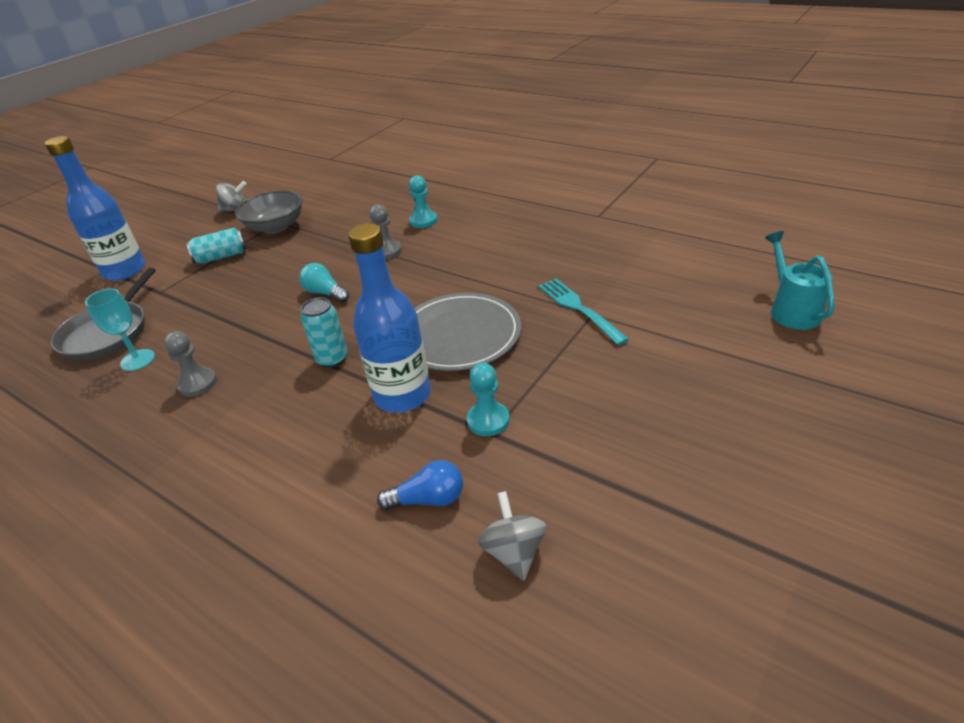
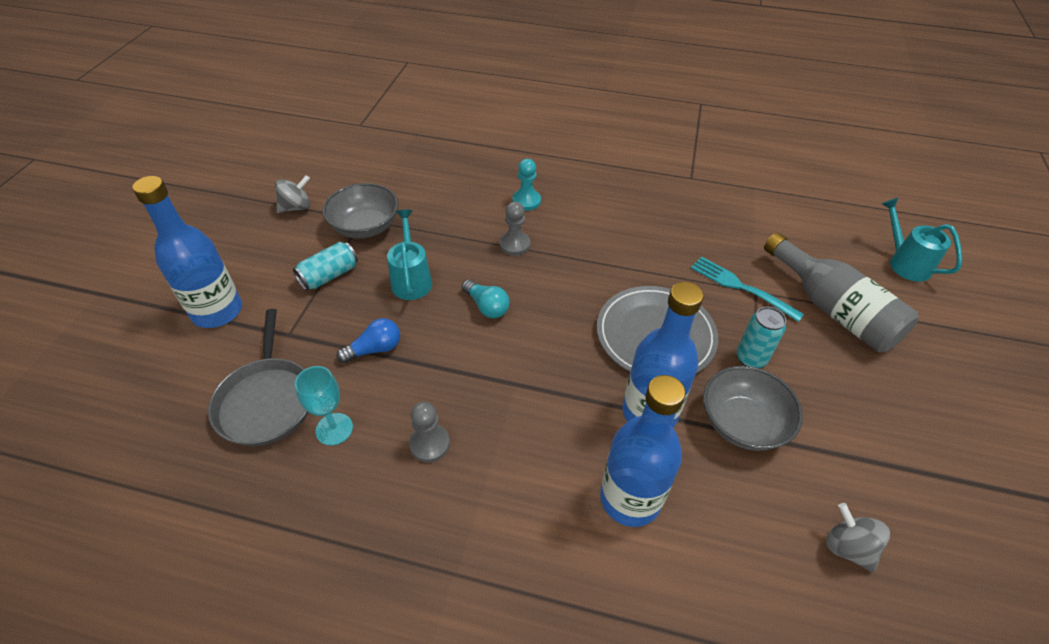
camera: 25 degrees left, 10 degrees up
(281, 266) = (411, 279): none -> turquoise watering can
(325, 293) = (486, 306): turquoise light bulb -> turquoise light bulb turned 150 degrees counterclockwise
(328, 459) = (630, 499): none -> blue bottle
(332, 359) = (552, 385): turquoise can -> turquoise can (751, 358)
(428, 499) = (747, 517): blue light bulb -> blue light bulb (374, 349)
(488, 420) = (742, 423): turquoise pawn -> grey bowl
(668, 340) = (833, 309): none -> grey bottle

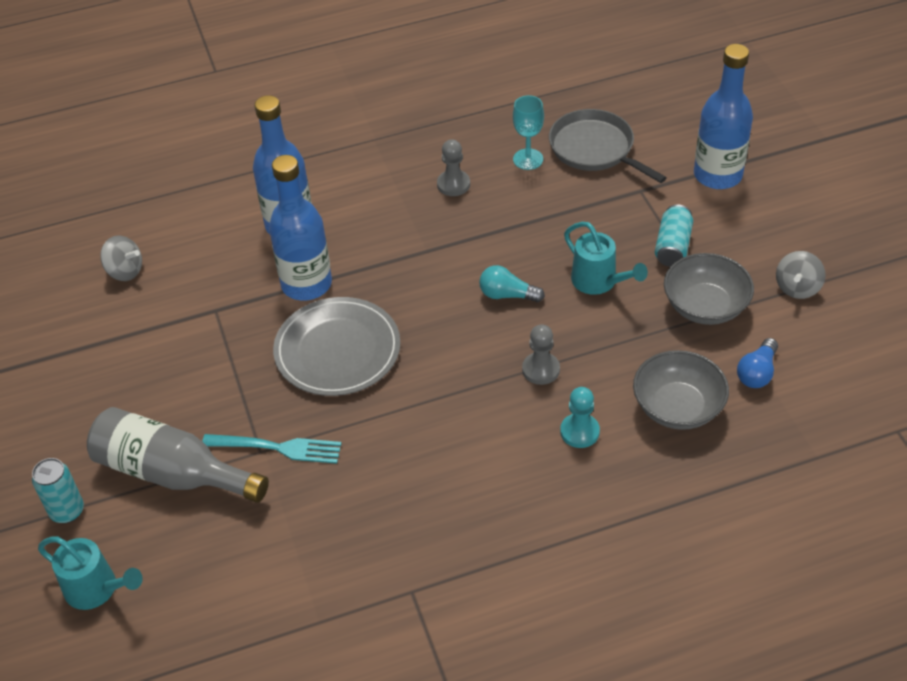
camera: 150 degrees right, 0 degrees up
(374, 349) = (561, 216): blue light bulb -> blue light bulb (757, 373)
(742, 423) = (227, 314): grey bowl -> grey bowl (677, 407)
(751, 358) = (239, 374): turquoise can -> turquoise can (67, 511)

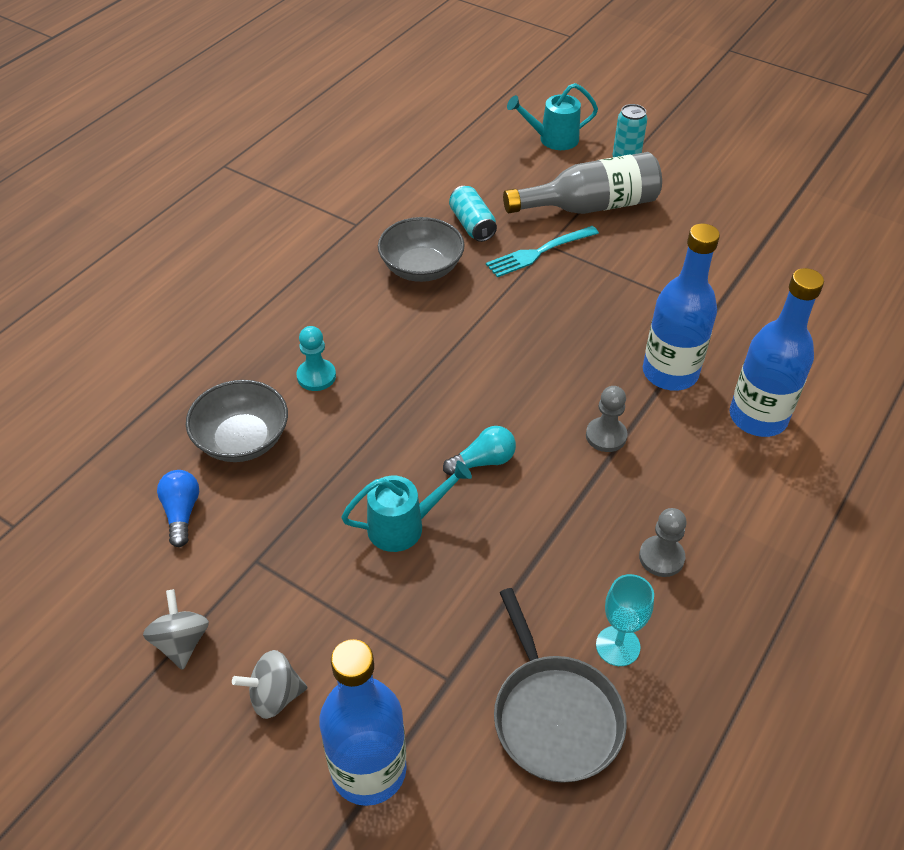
camera: 140 degrees right, 0 degrees up
(125, 271) = (825, 303): grey spinning top -> grey spinning top (274, 696)
(337, 350) = (577, 335): grey plate -> none
(541, 369) = (391, 409): grey pawn -> grey pawn (606, 436)
(595, 149) = (554, 716): grey pan -> grey pan turned 60 degrees clockwise
(599, 282) = (404, 525): turquoise watering can -> turquoise watering can turned 150 degrees clockwise
(672, 246) = (356, 617): turquoise can -> turquoise can (472, 225)
(705, 306) = (275, 559): grey bowl -> grey bowl (421, 268)

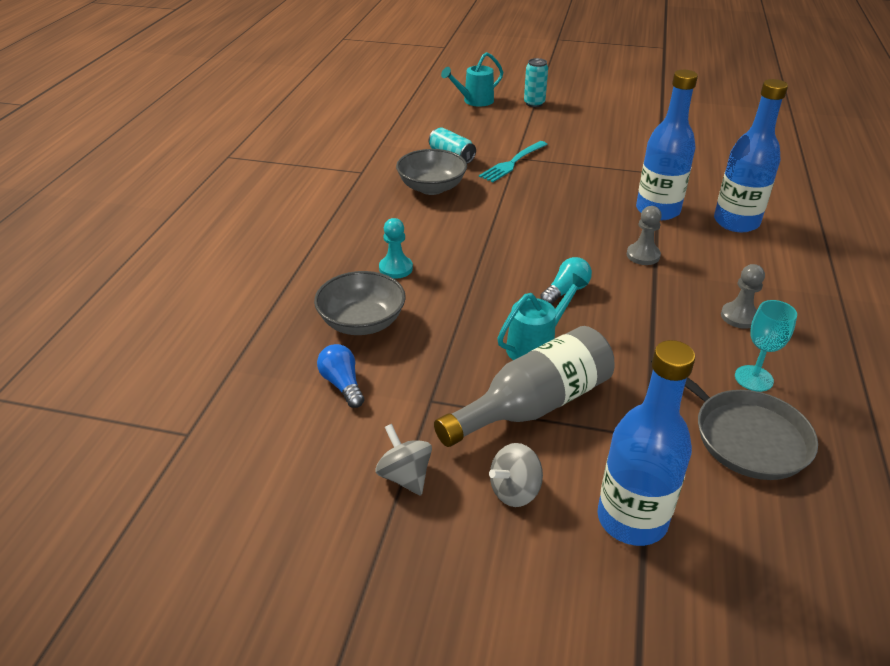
camera: 20 degrees left, 10 degrees down
(590, 206) = (529, 132): grey bottle -> grey bottle (533, 405)

